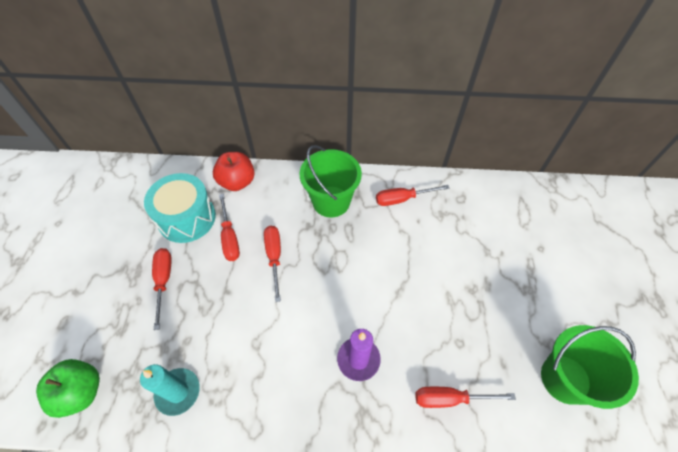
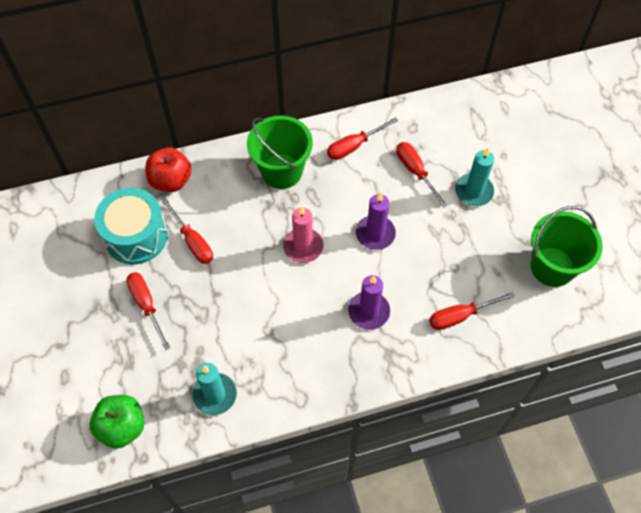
camera: 20 degrees left, 5 degrees up
(274, 257) = (248, 246): red screwdriver -> red screwdriver (415, 172)
(322, 274) = (303, 247): none -> pink candle
(393, 283) = (375, 234): none -> purple candle
(501, 273) = (473, 191): none -> turquoise candle

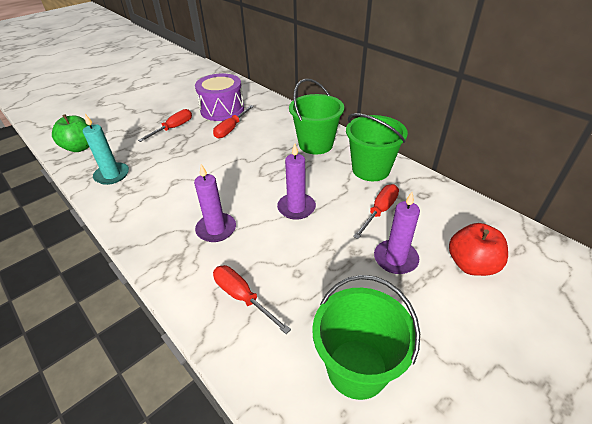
camera: 65 degrees right, 20 degrees down
(136, 236) = (222, 110): turquoise drum -> purple drum
(171, 180) = (271, 108): red apple -> red apple (471, 264)
(303, 247) = (257, 174): pink candle -> none
(354, 146) = (371, 169): red screwdriver -> green bucket
(473, 191) = (395, 259): turquoise candle -> purple candle

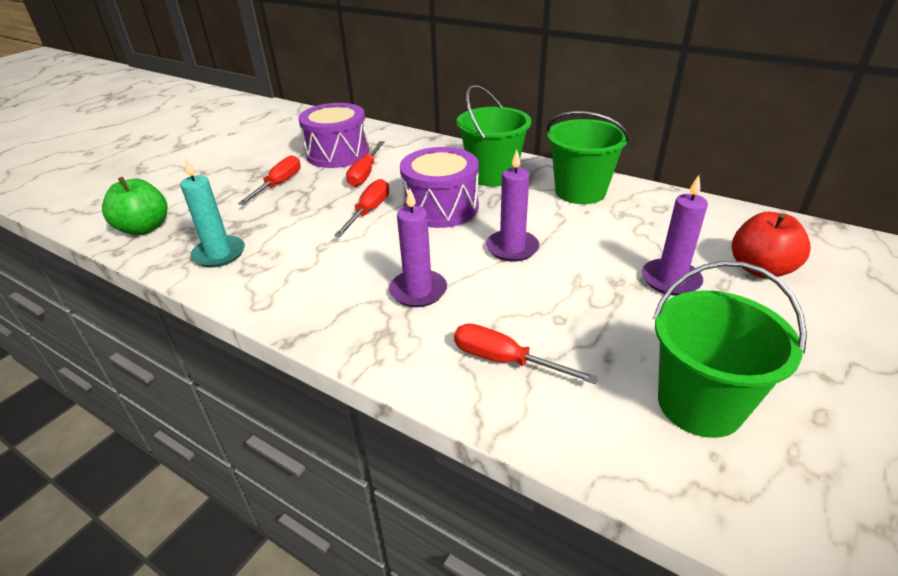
camera: 15 degrees left, 5 degrees down
(266, 165) = (441, 207): none -> purple drum
(379, 211) = (619, 234): red screwdriver -> red screwdriver (369, 211)

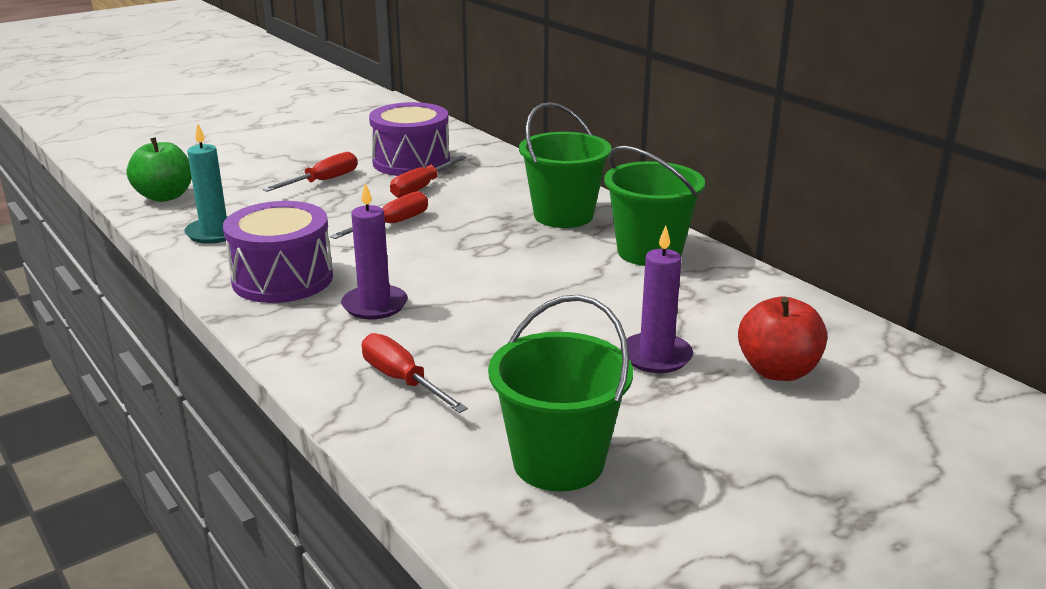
camera: 20 degrees right, 10 degrees down
(441, 207) = (472, 236): purple drum -> purple drum (282, 279)
(512, 248) = (510, 289): purple candle -> none

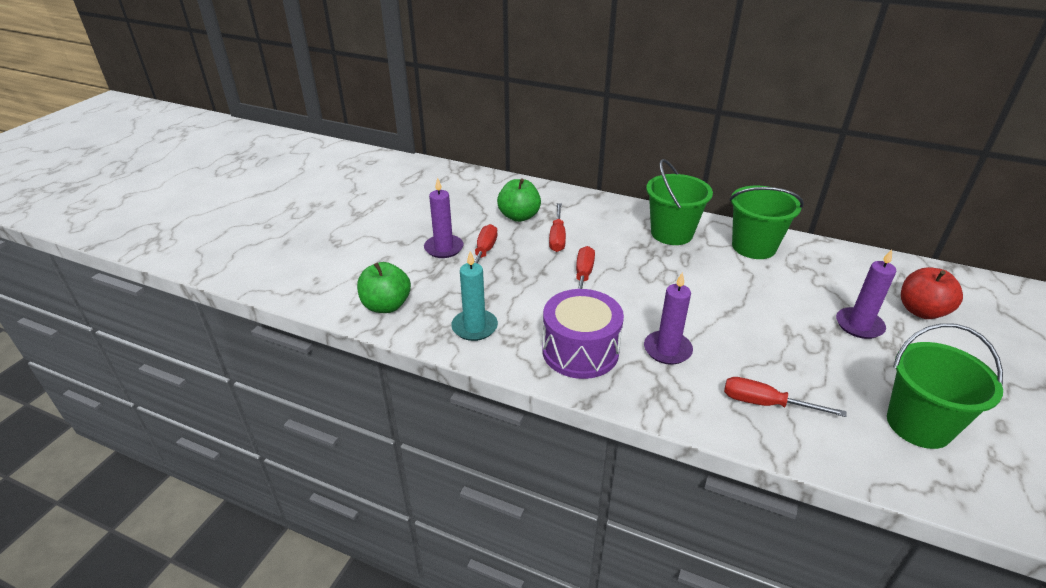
camera: 30 degrees left, 10 degrees up
(290, 168) = (444, 248): none -> purple candle
(411, 162) = (519, 216): purple drum -> green apple

